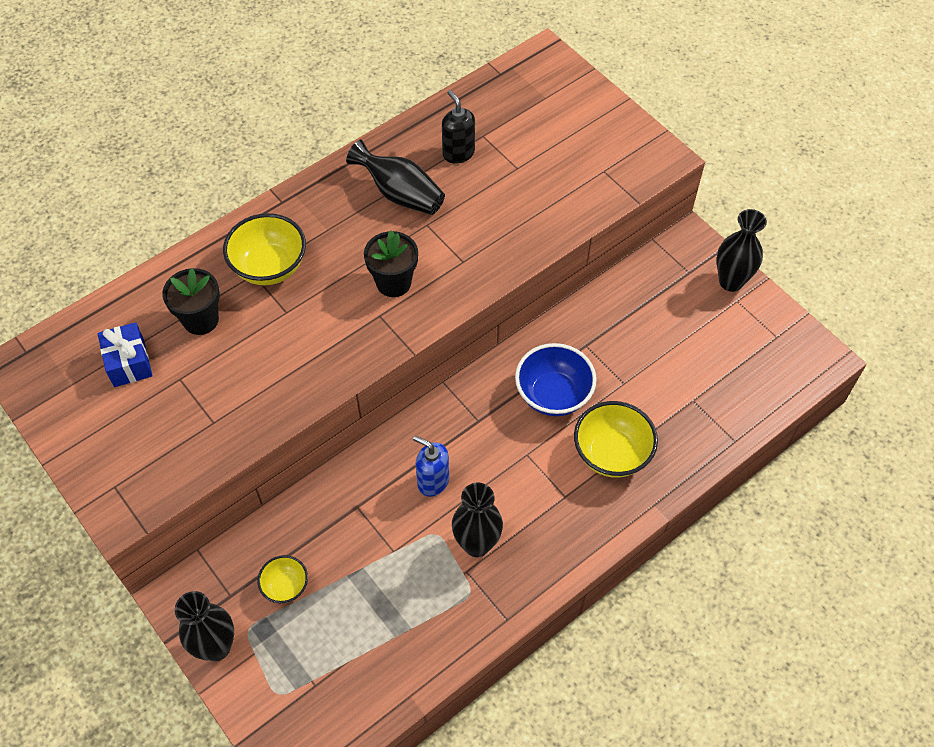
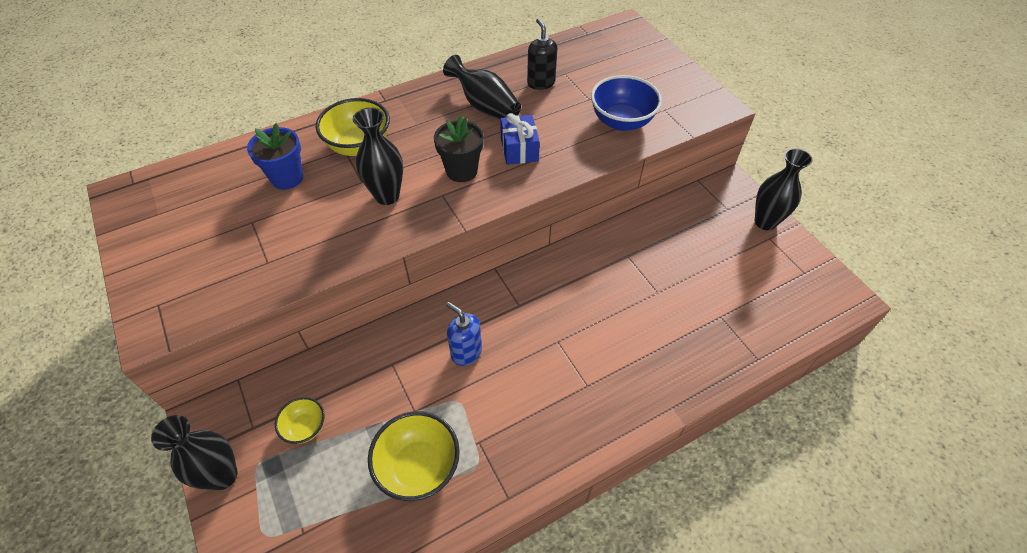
camera: 10 degrees right, 5 degrees down
(129, 363) = (213, 203): blue gift -> blue gift (519, 149)
(201, 320) = (287, 178): black flower pot -> blue flower pot
(476, 544) = (494, 417): black vase -> black vase (387, 196)
(553, 395) = (591, 293): blue bowl -> blue bowl (621, 121)
(611, 454) = (637, 353): yellow bowl -> yellow bowl (418, 467)

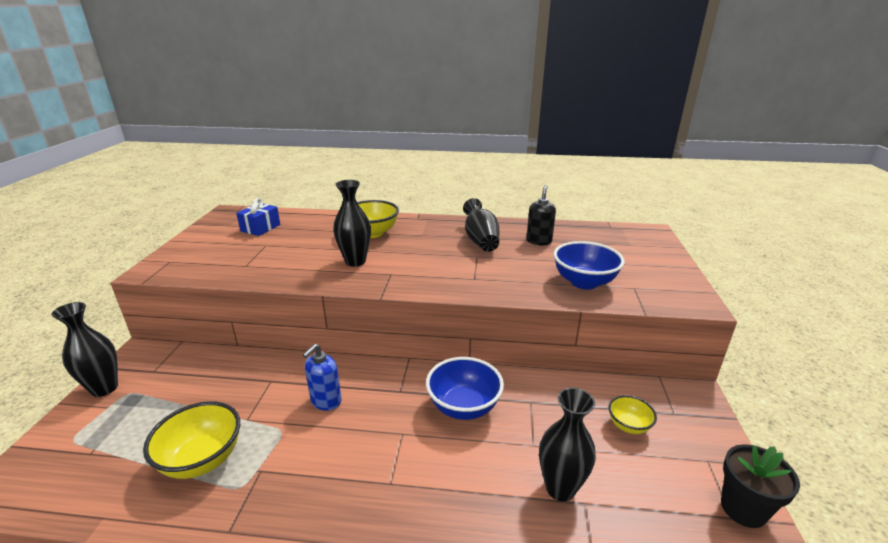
camera: 35 degrees right, 25 degrees down
(287, 178) = (312, 233): blue flower pot -> none
(305, 427) = (177, 388): yellow bowl -> yellow bowl (628, 426)
(461, 171) = (420, 266): black flower pot -> black flower pot (743, 509)
(466, 352) = (326, 401): blue soap dispenser -> blue soap dispenser turned 135 degrees counterclockwise
(519, 149) = (477, 270): blue gift -> blue gift (260, 228)
(583, 290) = (463, 407): none -> blue bowl
(765, 222) = (713, 443): black vase -> black vase (560, 488)

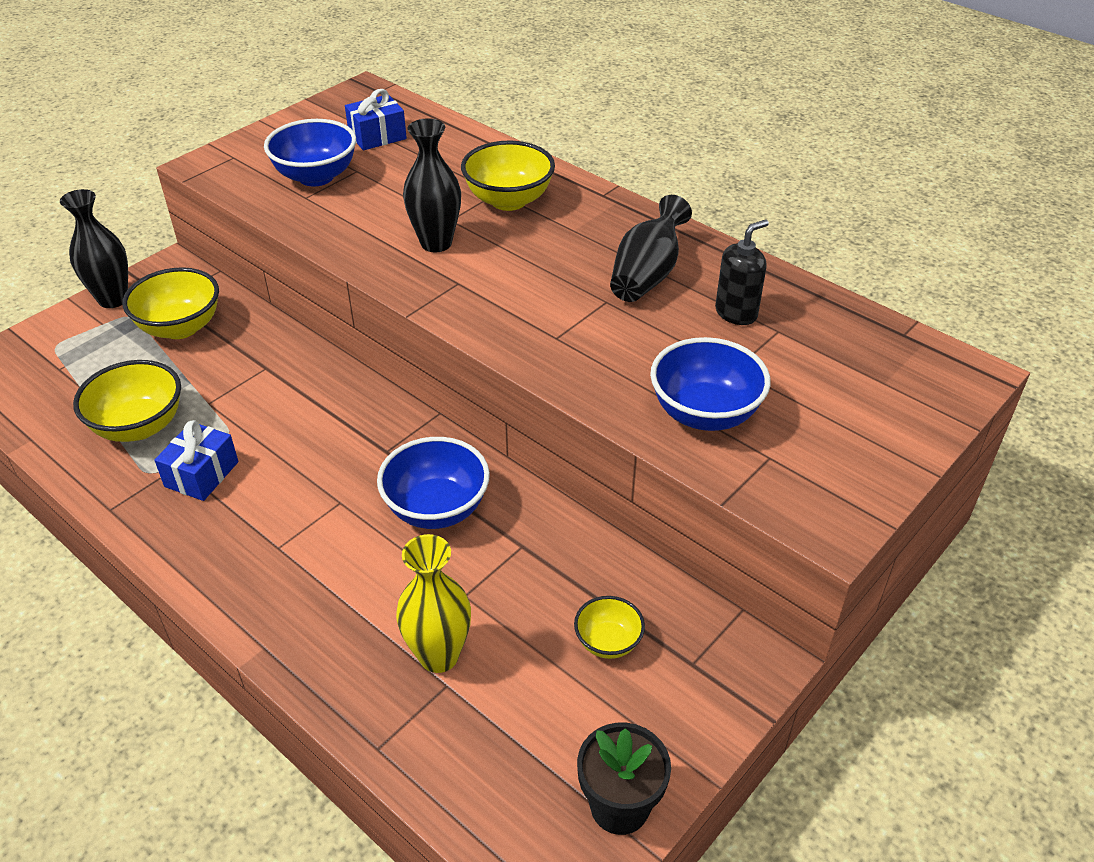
camera: 35 degrees right, 15 degrees up
(180, 384) = (180, 327): none -> yellow bowl
(241, 255) = (316, 177): none -> blue bowl
(285, 466) = (201, 474): none -> blue gift
(326, 401) = (298, 422): blue soap dispenser -> none
(560, 488) = (439, 656): black vase -> yellow vase

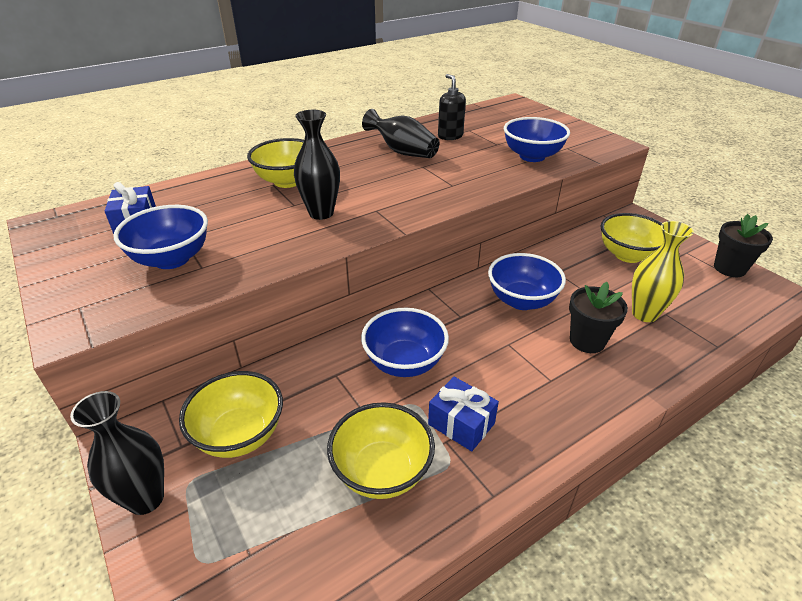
camera: 75 degrees left, 5 degrees down
(291, 415) = (404, 362): none -> blue bowl
(360, 583) = (587, 341): none -> black flower pot
(608, 642) = (628, 255): yellow bowl -> yellow bowl, size x1.75

